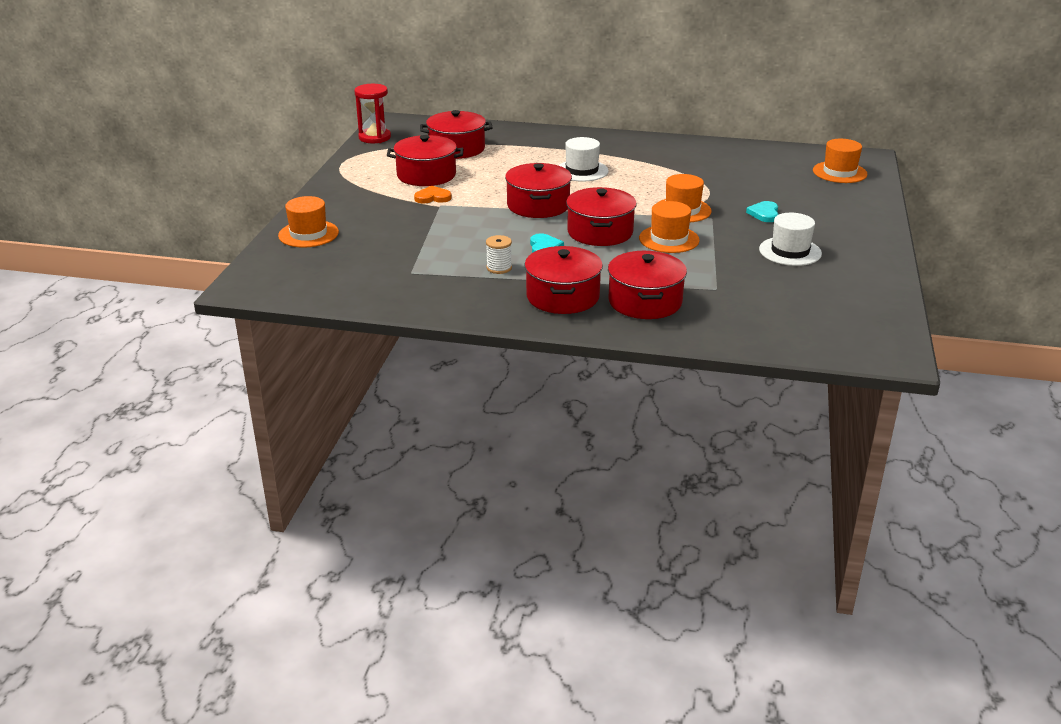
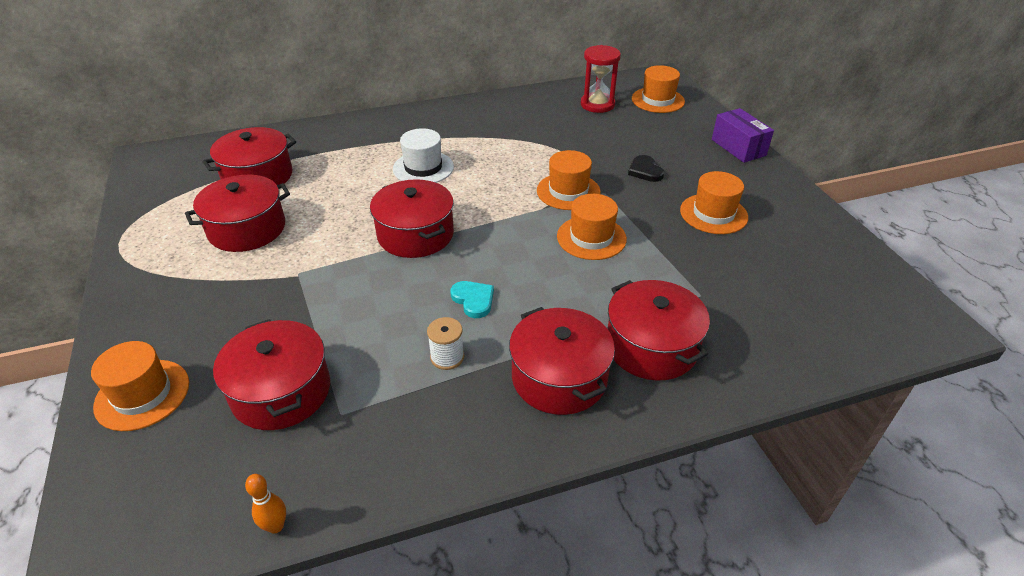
camera: 30 degrees left, 10 degrees up
(340, 303) = (276, 526): none -> orange bowling pin
(374, 137) = (140, 188): red hourglass -> red hourglass (597, 104)
(432, 197) = (279, 263): orange heart -> none
(600, 232) = (514, 252): red pot -> red pot (281, 391)
(764, 214) = (645, 171): turquoise heart -> black heart
(790, 251) = (713, 214): white hat -> orange hat
(873, 219) = (738, 147): none -> purple box

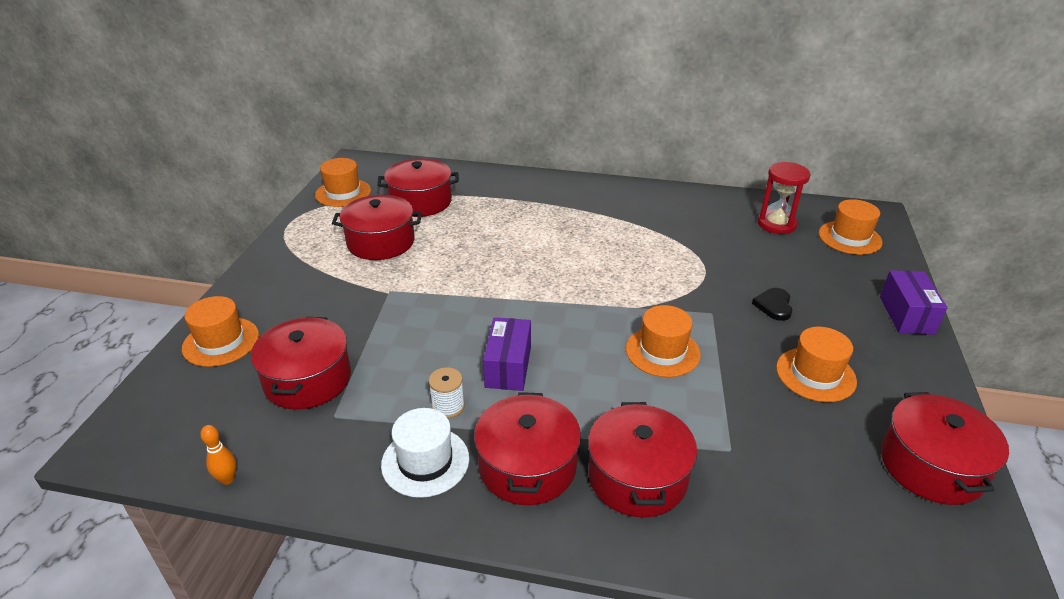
camera: 30 degrees right, 5 degrees down
(415, 234) = (505, 292): red pot -> red pot (931, 466)
(423, 168) = (557, 235): white hat -> white hat (425, 461)
(473, 300) = (508, 367): turquoise heart -> purple box
(568, 191) = (675, 300): orange hat -> orange hat (343, 193)

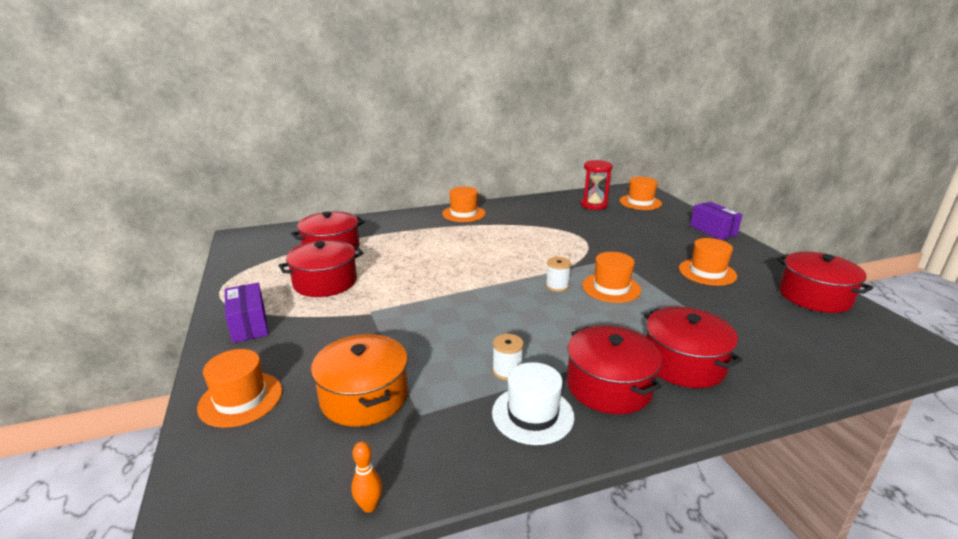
camera: 30 degrees left, 10 degrees down
(307, 379) = (364, 396): red pot -> orange pot
(343, 193) = (252, 258): orange hat -> orange hat (463, 213)
(508, 367) = (522, 330): purple box -> purple box (249, 325)
(602, 327) = (557, 286): none -> white spool
(774, 306) = (643, 245): black heart -> none

